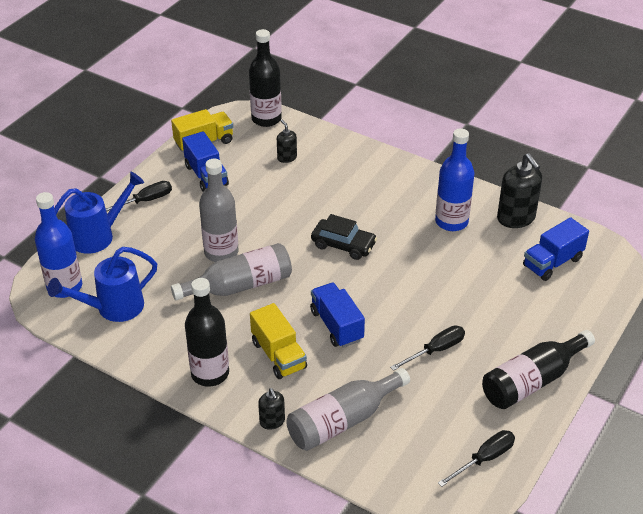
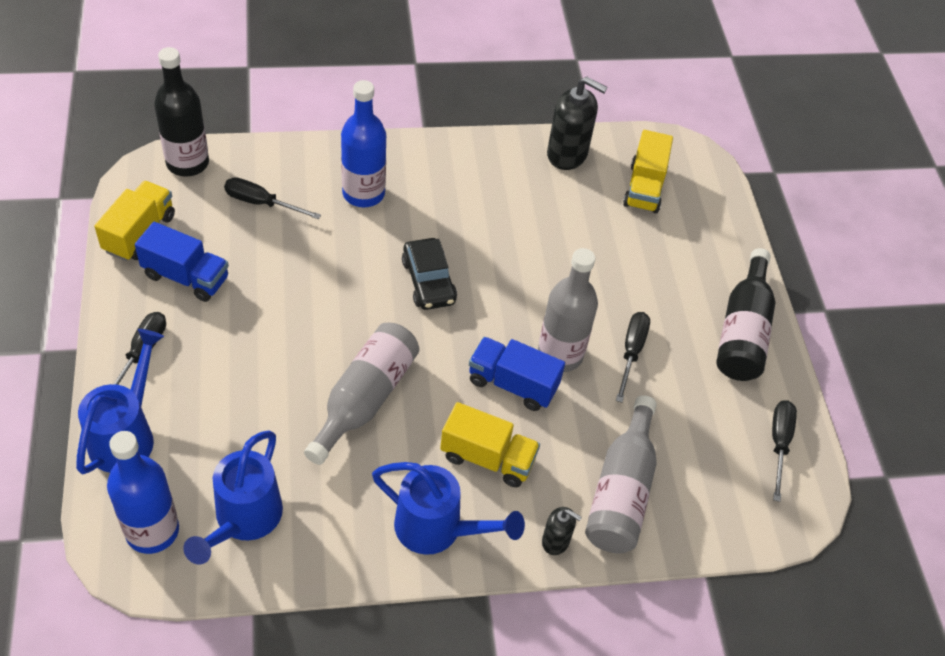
camera: 45 degrees left, 10 degrees up
(210, 373) = (437, 529): black bottle -> blue watering can
(221, 252) = (303, 369): grey bottle -> grey bottle (560, 354)
(287, 157) = (261, 203): black soap dispenser -> black screwdriver
(343, 245) = (428, 281): black car -> black car turned 90 degrees clockwise
(451, 222) = (511, 192): blue bottle -> blue bottle (363, 193)
(552, 262) = (644, 188): blue truck -> yellow truck

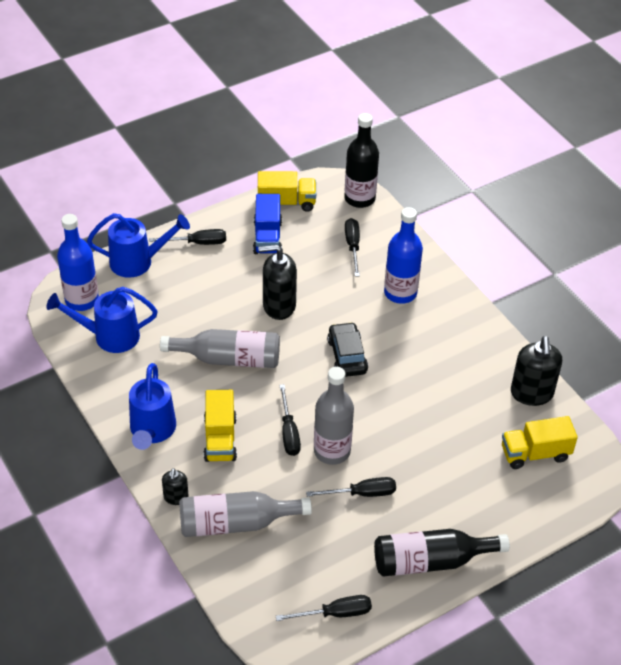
camera: 70 degrees right, 5 degrees down
(309, 313) = (279, 306): none -> black soap dispenser
(428, 281) = (347, 356): black car -> black car turned 120 degrees clockwise
(512, 384) = (289, 432): blue truck -> black screwdriver

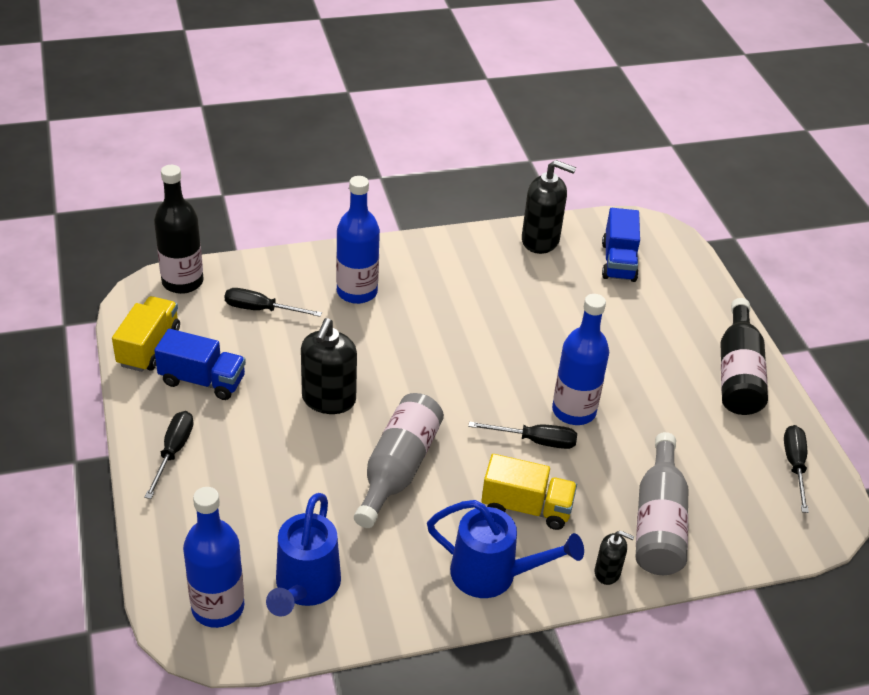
camera: 75 degrees left, 5 degrees down
(137, 262) = (174, 525): blue watering can -> none
(332, 451) = (574, 411): grey bottle -> blue bottle
(347, 356) = (435, 361): black car -> none
(362, 493) = (640, 402): black screwdriver -> none
(535, 453) = (618, 262): yellow truck -> blue truck

